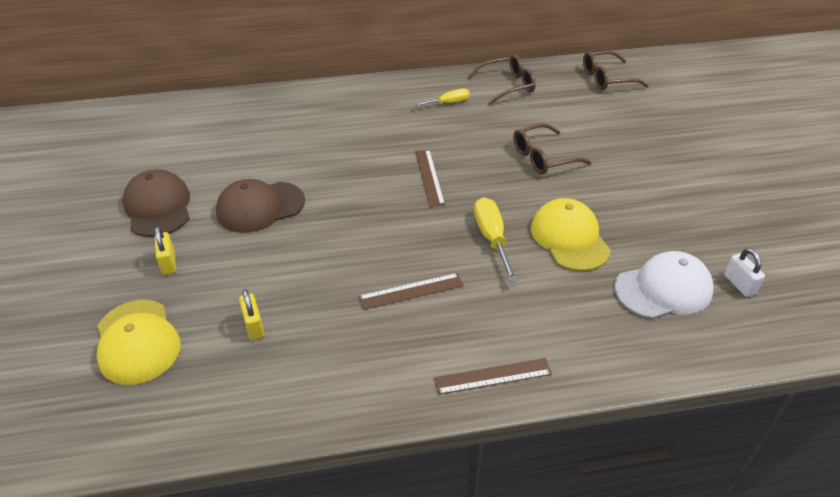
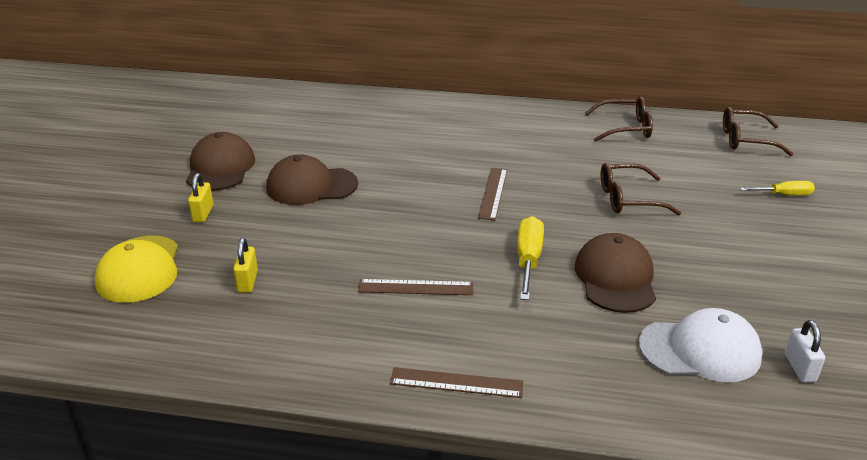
camera: 20 degrees right, 10 degrees down
(448, 103) = (551, 132): yellow screwdriver -> yellow screwdriver (784, 195)
(569, 238) = (615, 278): yellow cap -> brown cap

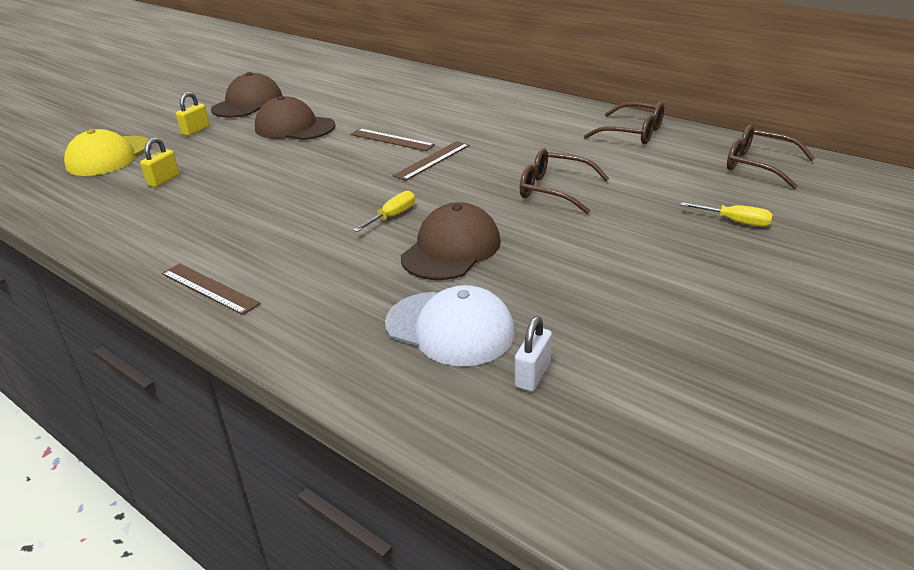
camera: 30 degrees right, 0 degrees up
(415, 287) = (274, 213): brown ruler -> brown ruler (392, 140)
(528, 260) = (392, 216): yellow screwdriver -> yellow screwdriver, size x0.64

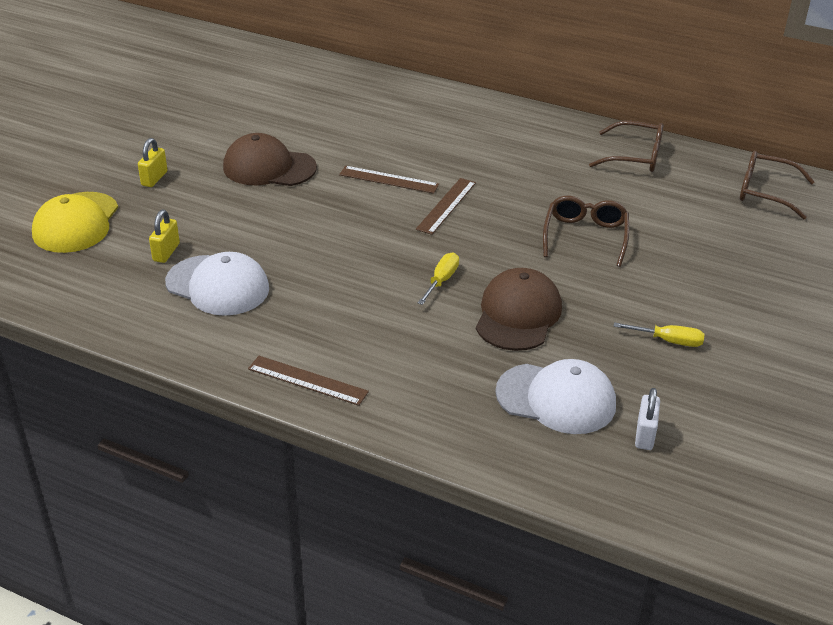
camera: 15 degrees left, 5 degrees up
(187, 207) = (218, 285): none -> white cap
(247, 103) = (190, 134): brown cap -> none
(554, 190) = (585, 236): brown glasses -> brown glasses turned 90 degrees clockwise
(735, 222) = (762, 262): yellow screwdriver -> yellow screwdriver (668, 341)

